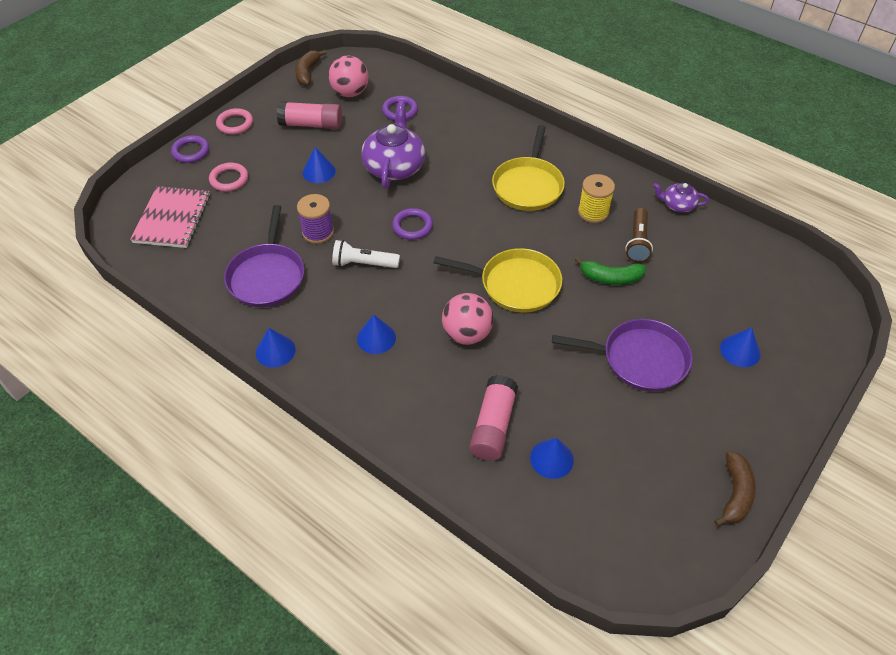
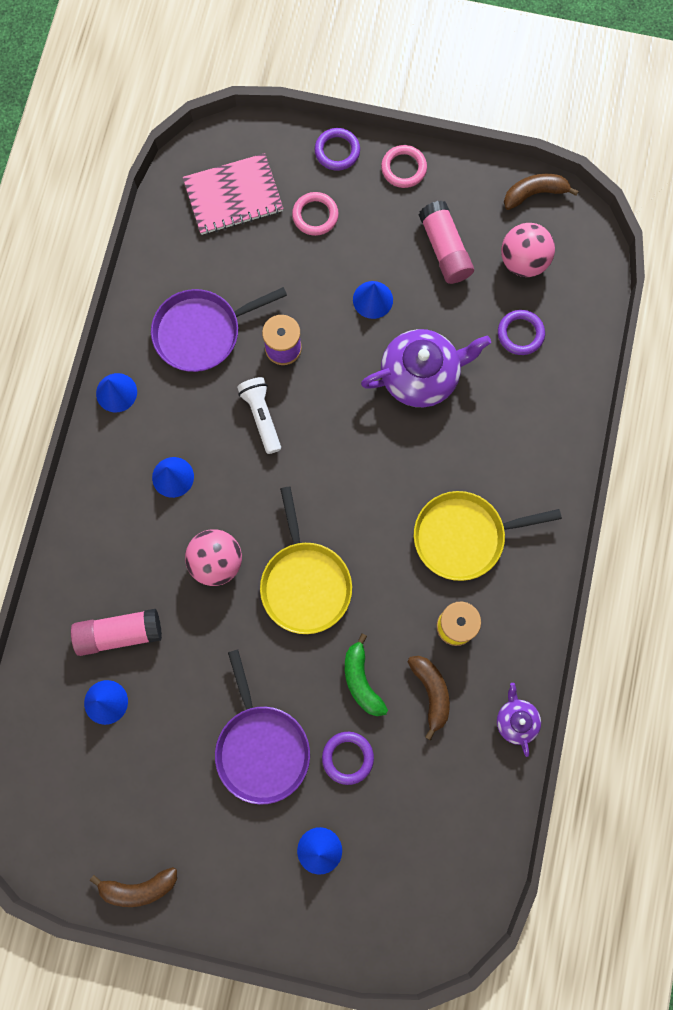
camera: 65 degrees right, 25 degrees up
(412, 226) = (338, 439): purple ring -> purple ring (347, 758)
(637, 242) = (431, 692): brown flashlight -> brown banana

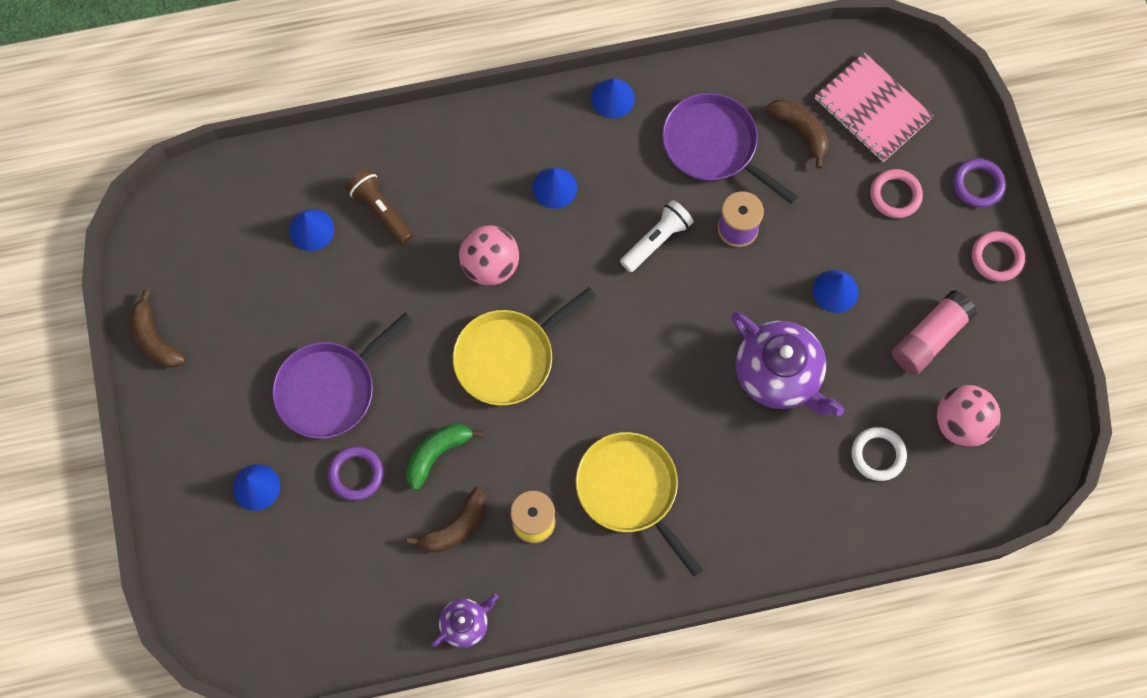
camera: 65 degrees right, 5 degrees down
(119, 633) = (381, 211): pink glue stick -> brown flashlight
(520, 334) = (878, 455): purple ring -> white ring
(534, 194) = (1044, 402): brown banana -> brown banana (800, 131)

